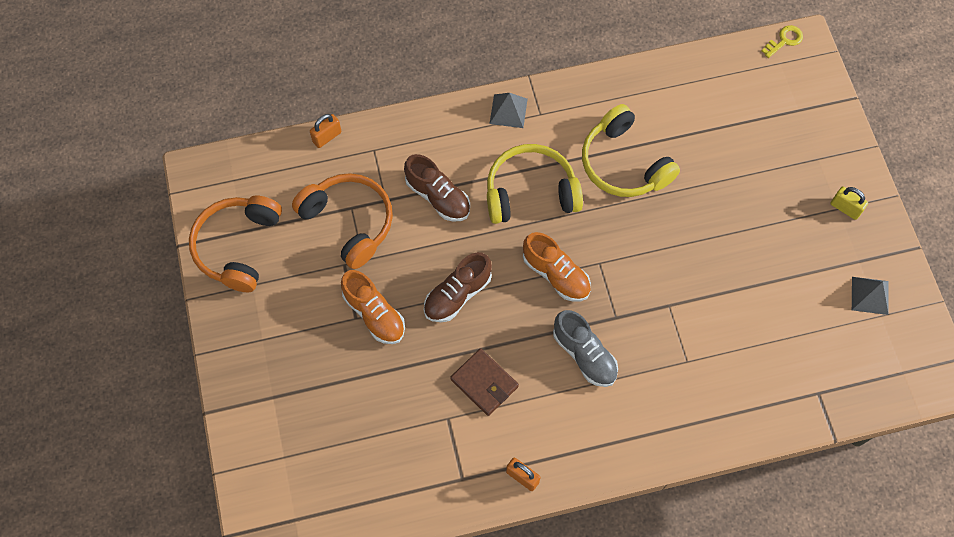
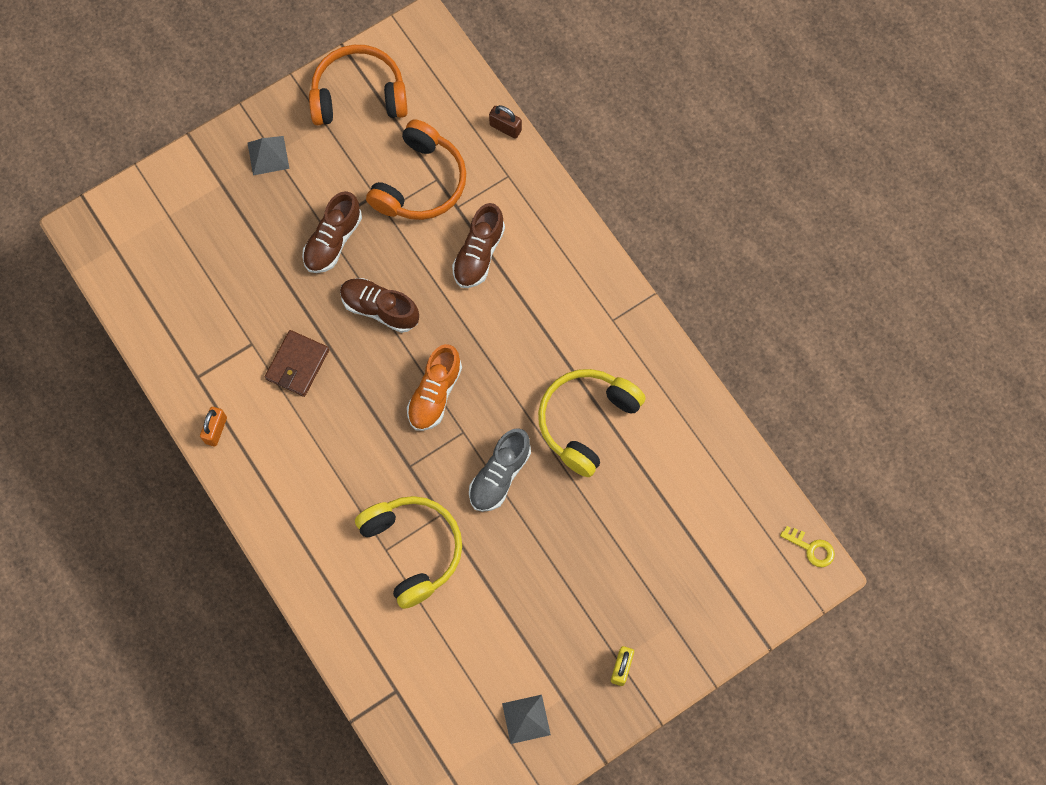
camera: 70 degrees right, 5 degrees up
(327, 137) = (505, 128): orange padlock -> brown padlock
(374, 314) = (333, 241): orange shoe -> brown shoe
(508, 111) = (603, 287): grey pyramid -> grey pyramid (268, 155)
(530, 192) = (517, 340): yellow headphones -> yellow headphones (413, 549)
(584, 354) = (358, 448): grey shoe -> grey shoe (500, 475)

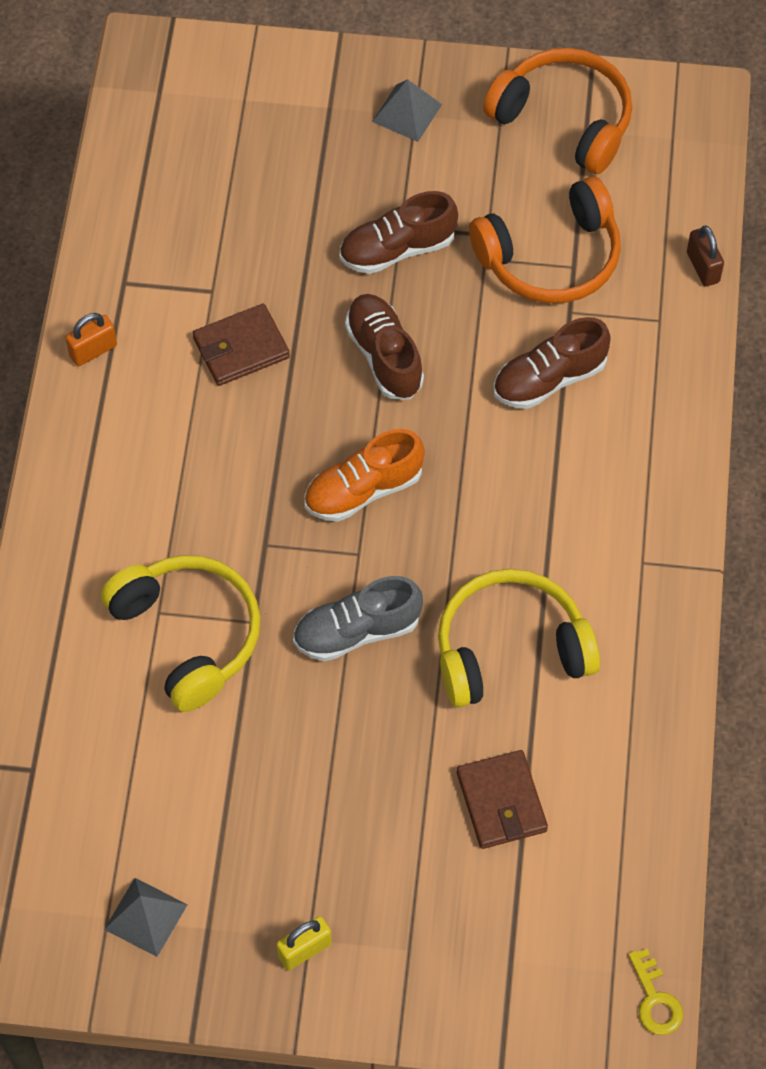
camera: 40 degrees right, 10 degrees down
(413, 549) = (188, 635): yellow headphones -> yellow headphones turned 45 degrees counterclockwise
(651, 508) = (501, 802): none -> brown wallet

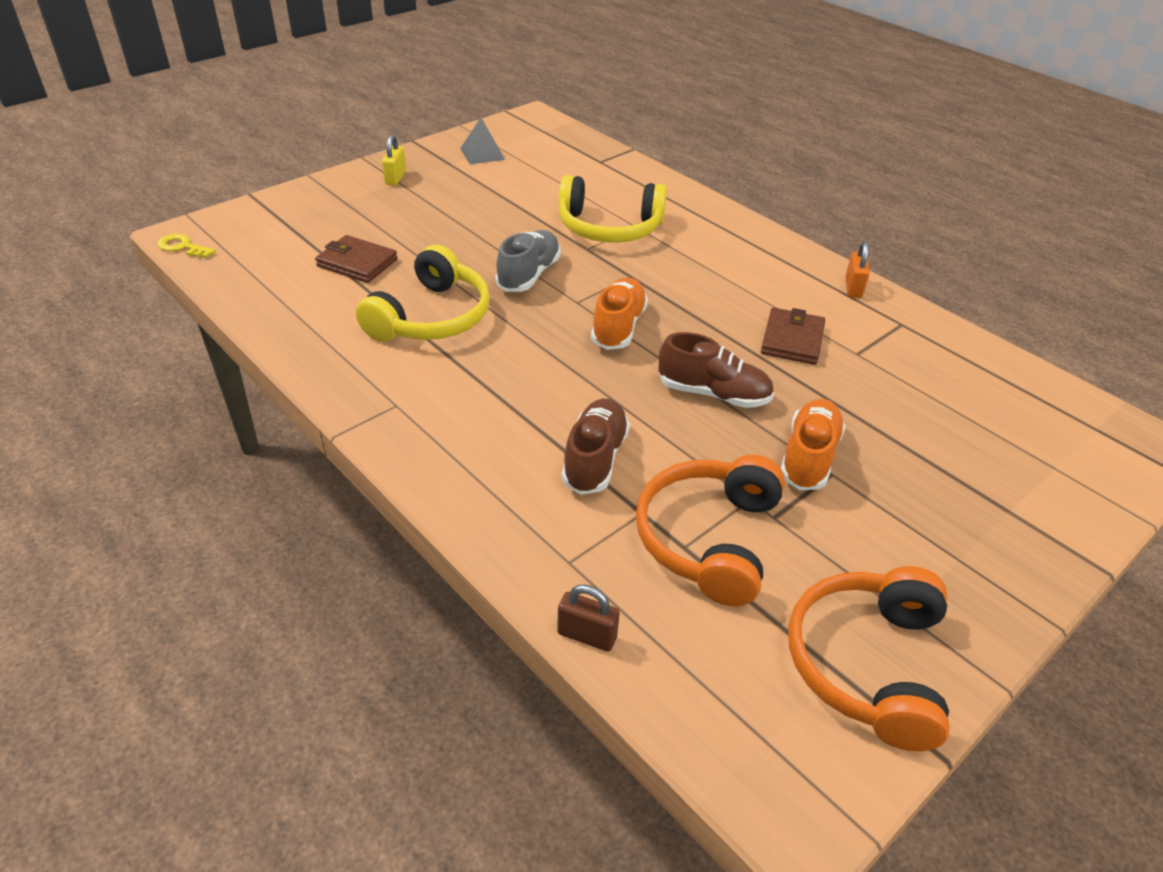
camera: 130 degrees right, 20 degrees down
(397, 249) = (808, 457): brown shoe -> orange shoe
(407, 113) = (965, 554): grey pyramid -> none
(564, 119) = (867, 664): orange headphones -> orange headphones turned 120 degrees clockwise

